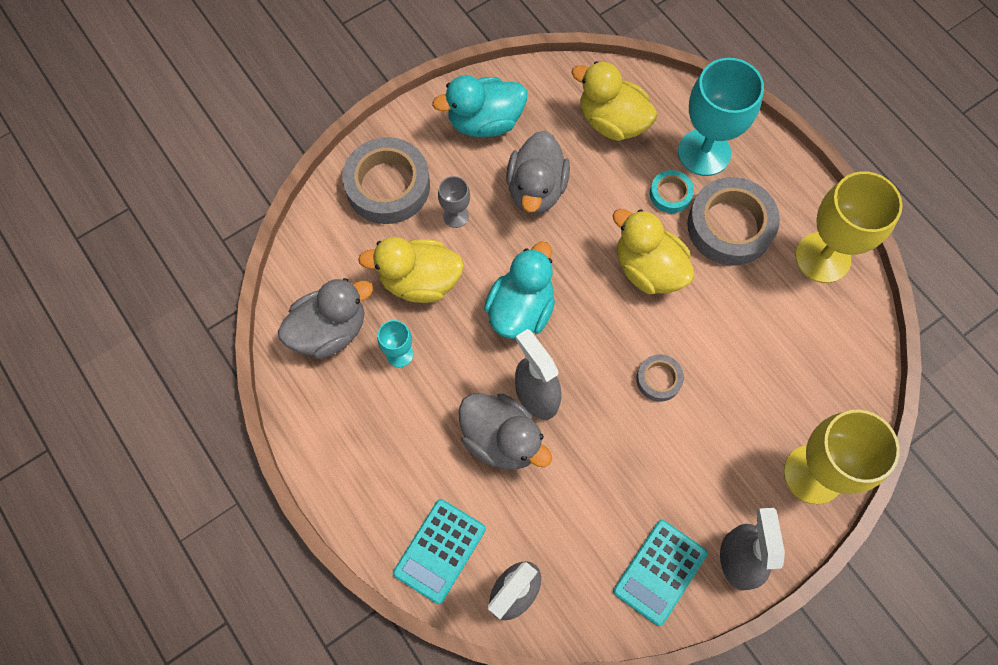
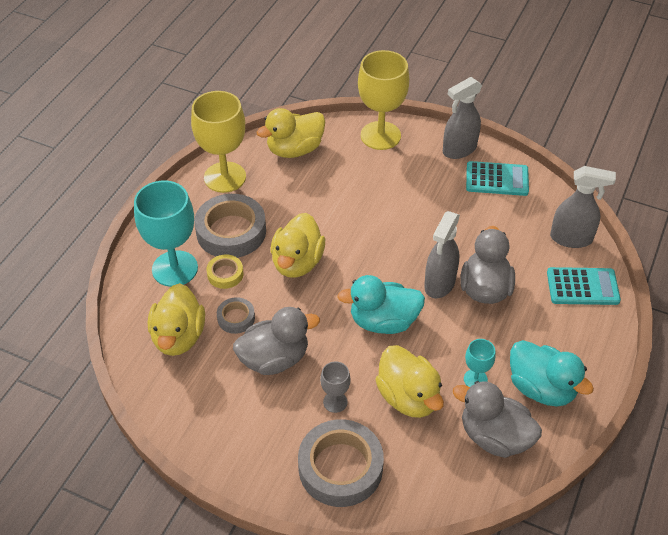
camera: 120 degrees left, 20 degrees down
(485, 122) = (231, 426): turquoise duck -> turquoise duck (541, 388)
(658, 379) = (376, 225): grey tape -> grey tape (236, 318)
(670, 194) = (225, 274): turquoise tape -> yellow tape
(835, 356) = (294, 150): none -> yellow duck

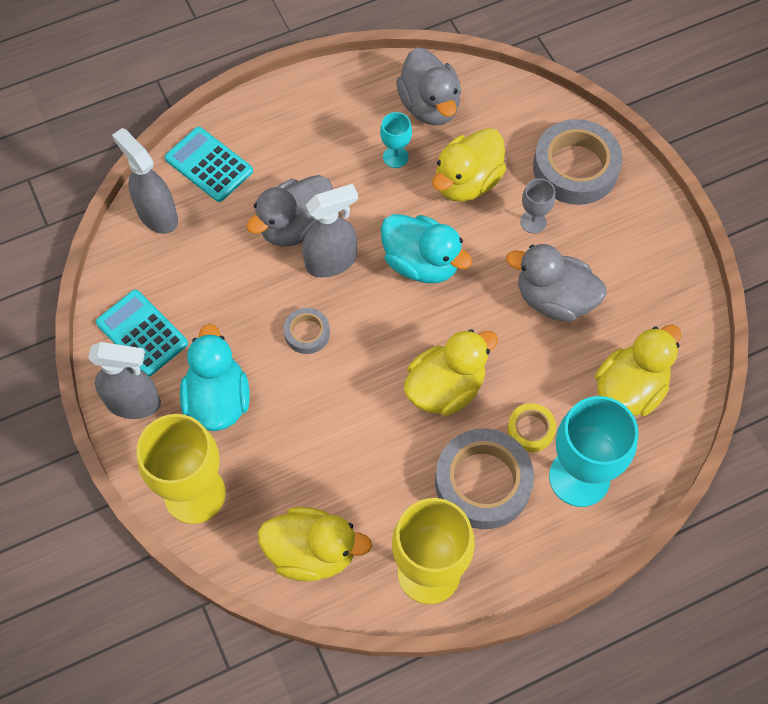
camera: 140 degrees left, 15 degrees up
(236, 318) = (558, 369): grey tape -> grey tape (307, 333)
(408, 397) = (467, 182): yellow duck -> yellow duck turned 150 degrees counterclockwise
(541, 388) = (350, 113): turquoise duck -> turquoise duck (218, 400)

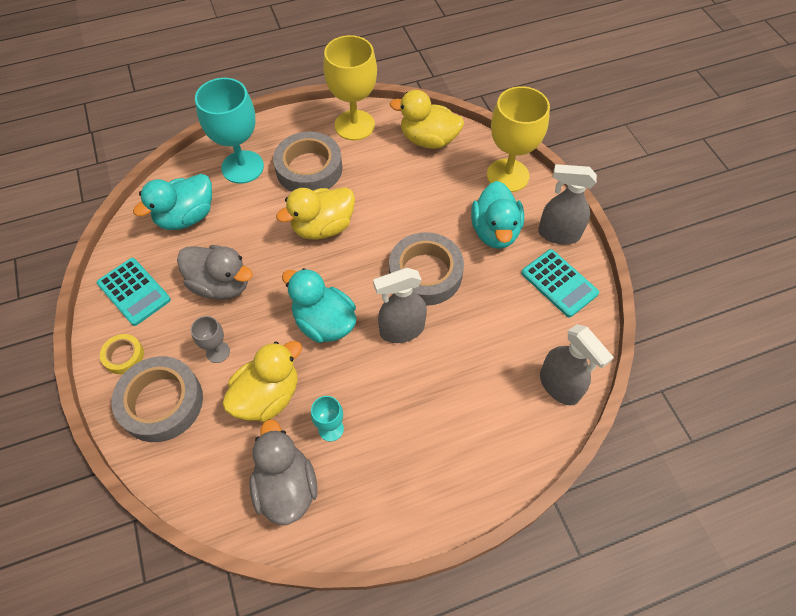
camera: 175 degrees left, 5 degrees down
(209, 165) = (515, 435): turquoise calculator -> turquoise calculator (134, 292)
(296, 226) = (431, 364): grey duck -> none
(307, 333) = (425, 273): grey tape -> grey tape, size x2.00
(531, 429) = (267, 197): yellow tape -> yellow tape (124, 356)
(630, 389) = (186, 217): yellow duck -> turquoise duck

